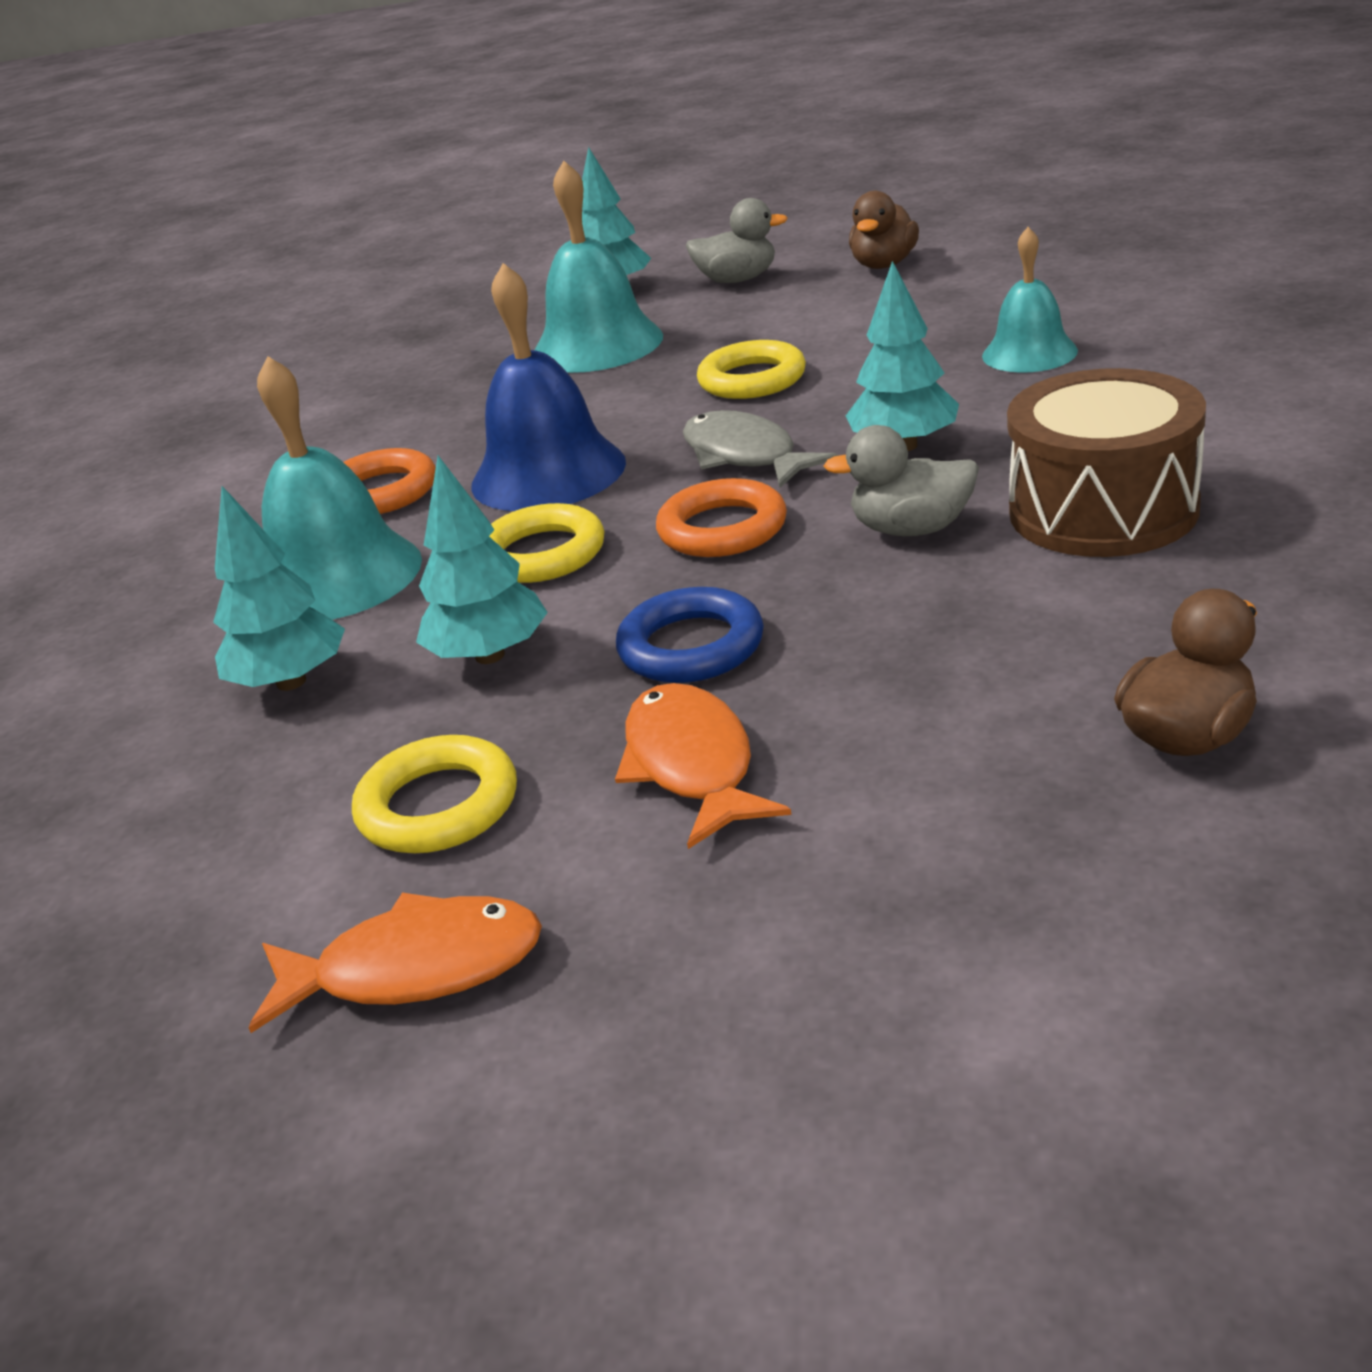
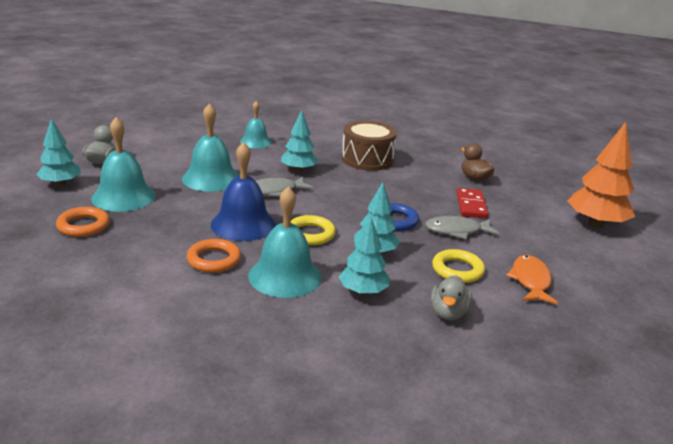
camera: 85 degrees left, 5 degrees down
(692, 765) = (456, 231): orange fish -> grey fish
(722, 529) = (325, 204): orange ring -> orange ring (83, 226)
(752, 379) = (211, 178): yellow ring -> turquoise bell
(884, 265) = (139, 139): brown duck -> none
(911, 529) = (354, 181): grey duck -> grey duck (448, 313)
(916, 764) = (471, 205): none -> red domino
(1018, 1153) = (596, 223): none -> orange tree

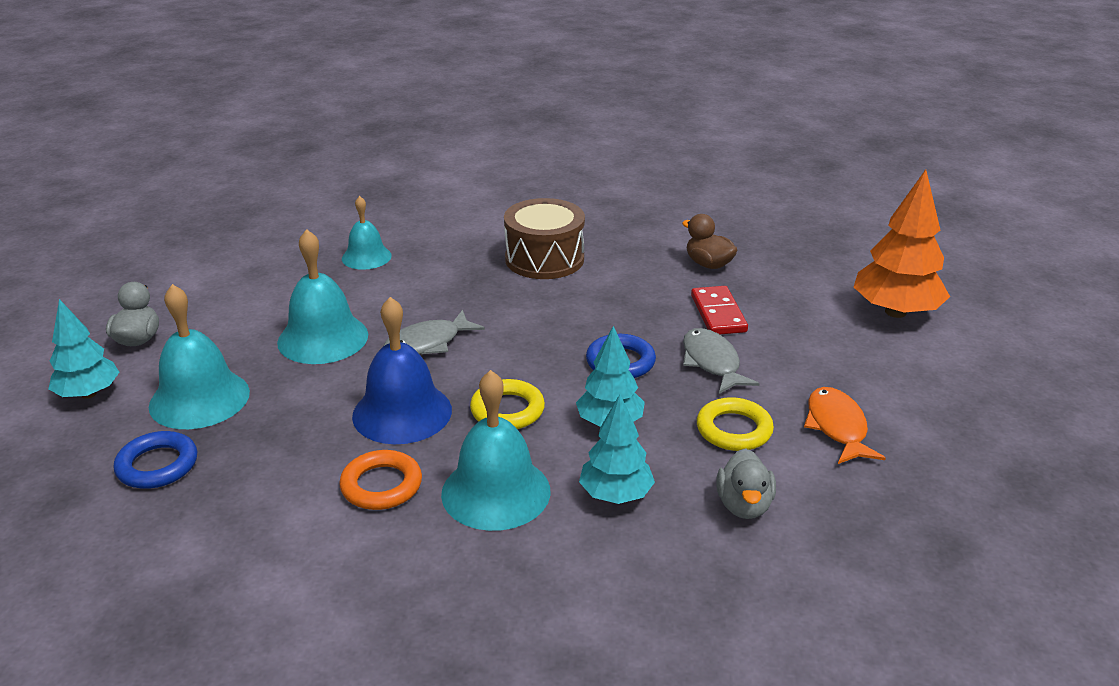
camera: 10 degrees left, 5 degrees up
(83, 226) = (157, 465): orange ring -> blue ring
(298, 170) = (450, 297): turquoise tree -> none
(456, 231) = (712, 362): grey fish -> grey fish turned 90 degrees clockwise

